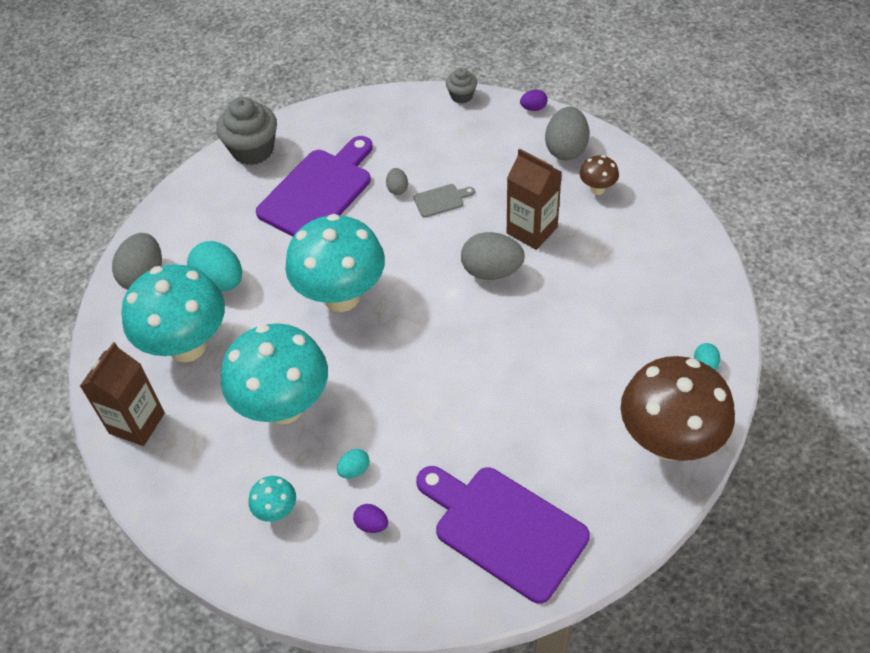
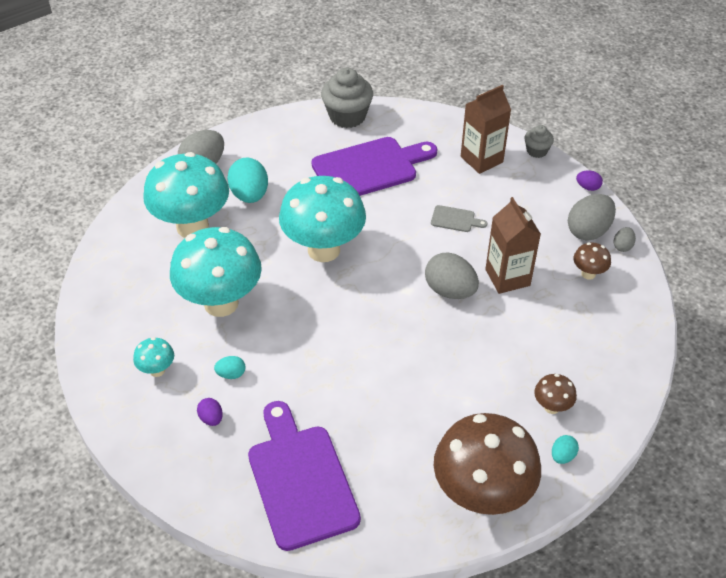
camera: 30 degrees right, 5 degrees down
(137, 423) = (119, 259): brown carton -> brown carton (481, 159)
(397, 189) = (429, 195): grey egg -> grey egg (622, 246)
(662, 327) = (552, 407): none -> brown mushroom

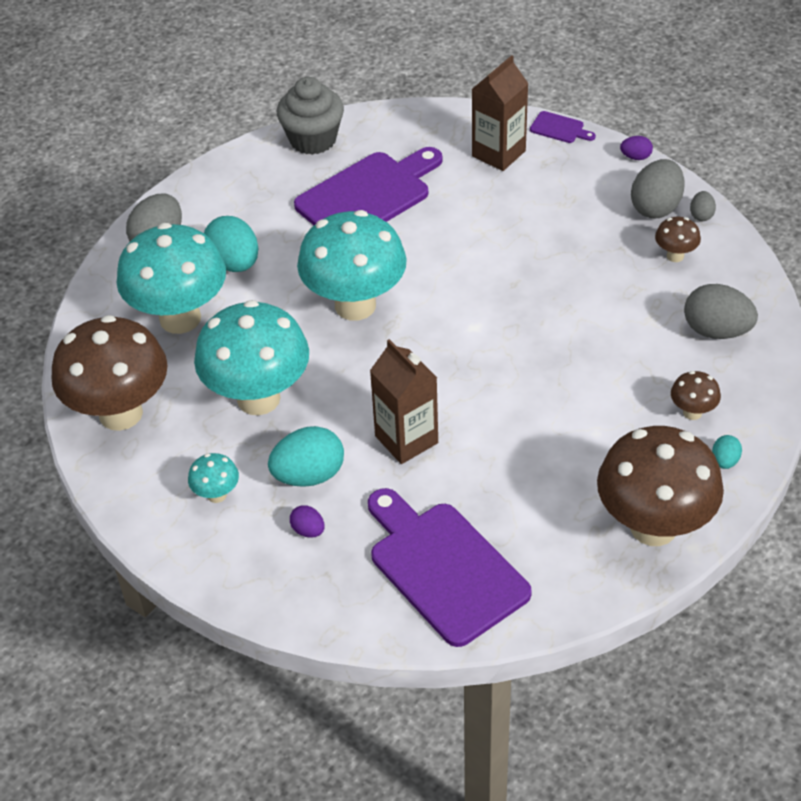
camera: 15 degrees left, 0 degrees up
(118, 288) = (120, 413): none -> brown mushroom
(231, 374) = (309, 475): turquoise egg -> turquoise egg, size x2.01
(450, 291) = (525, 314): grey egg -> grey egg (716, 331)
(455, 219) = (497, 231): grey cutting board -> none
(507, 277) = (585, 283): brown carton -> brown carton (406, 439)
(536, 151) = (559, 128): grey cupcake -> purple cutting board

